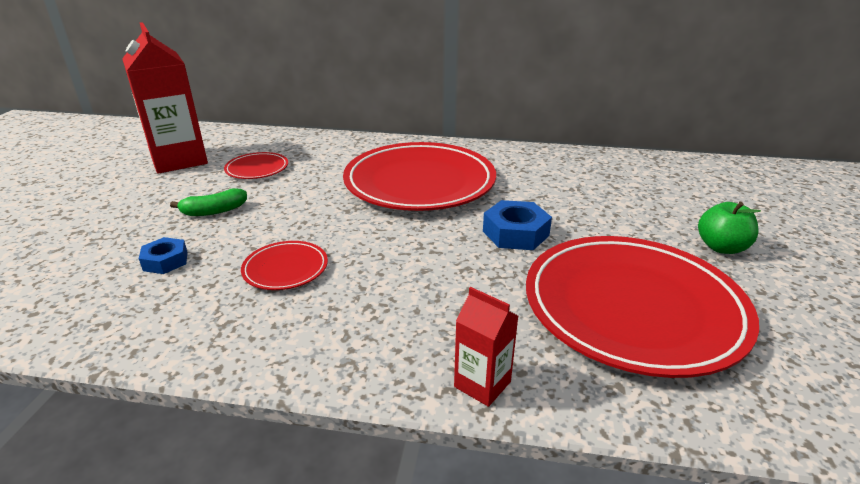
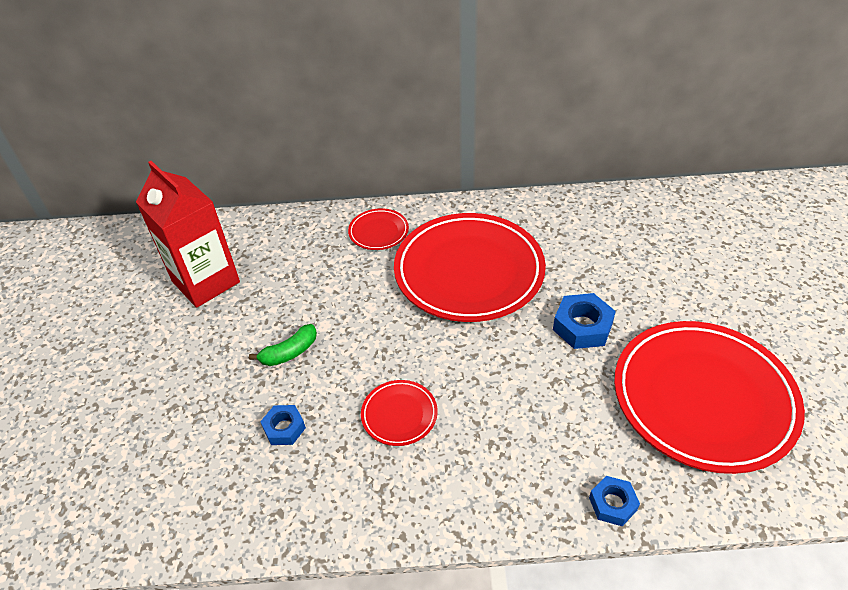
camera: 10 degrees left, 15 degrees up
(257, 169) = (296, 281): red plate -> red plate (378, 232)
(482, 384) = (612, 504): red carton -> blue nut
(721, 247) = (758, 310): green apple -> none

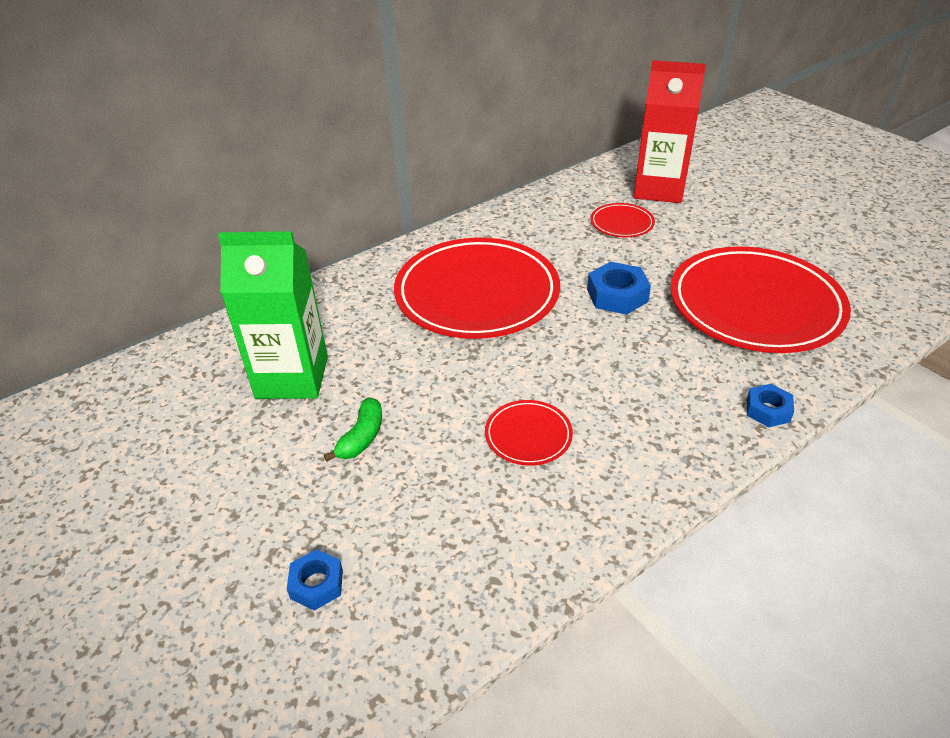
camera: 35 degrees left, 5 degrees down
(206, 282) = (193, 418): red carton -> red carton (658, 189)
(284, 428) = (424, 505): blue nut -> blue nut (316, 584)
(285, 280) = (292, 377): none -> green carton
(378, 232) = (354, 296): red plate -> red plate (621, 223)

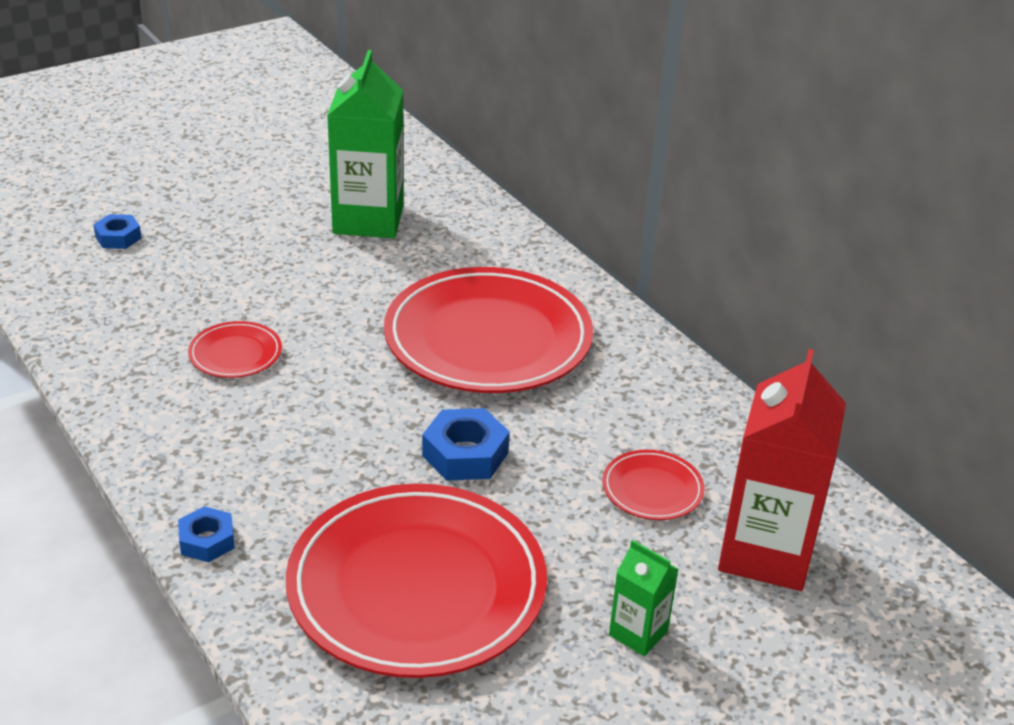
camera: 90 degrees right, 5 degrees down
(362, 437) = (271, 258): green banana -> none
(743, 227) = (638, 633): none -> green carton

